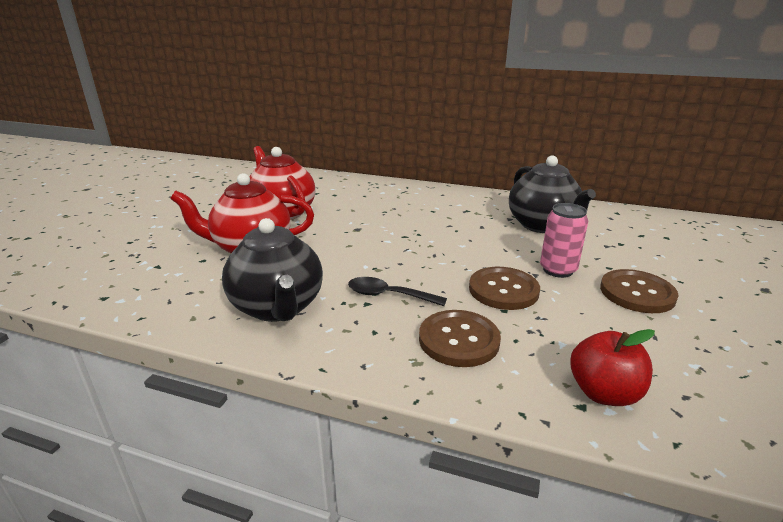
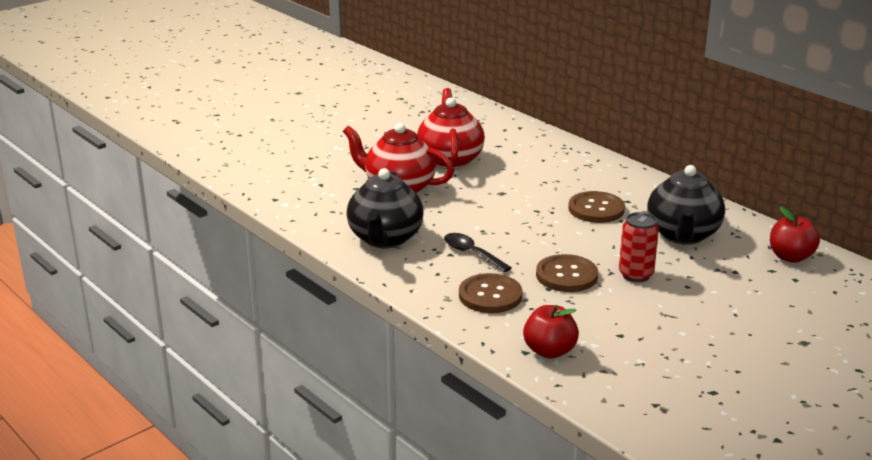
camera: 30 degrees right, 0 degrees up
(558, 270) = (636, 275): pink can -> red can
(636, 221) = (790, 257): none -> red apple
(637, 293) = (677, 310): brown button -> brown button (596, 209)

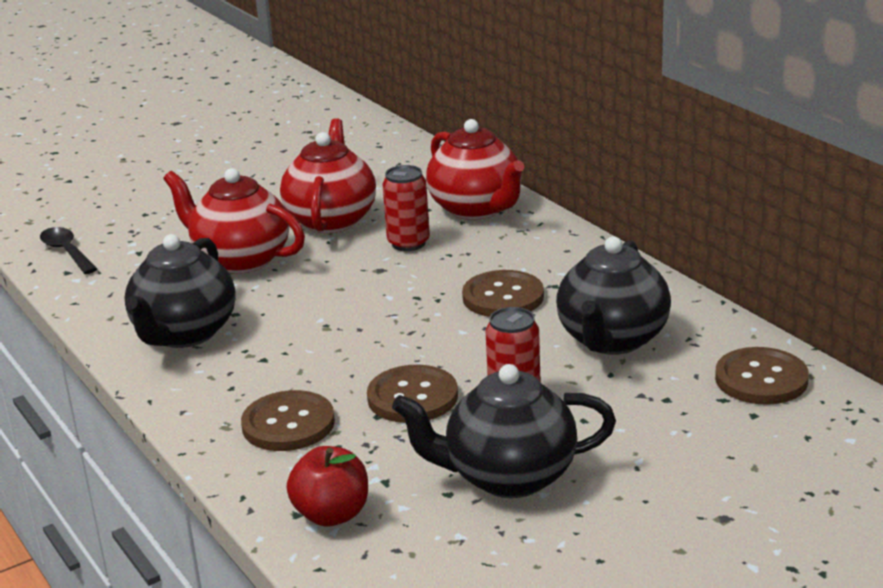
camera: 10 degrees right, 0 degrees up
(472, 253) = (293, 359): black spoon -> black spoon (66, 252)
(513, 175) = (408, 243): none -> red can
(549, 151) = (477, 209): none -> red teapot
(655, 323) = (508, 477): none -> black teapot
(790, 257) = (761, 379): red apple -> brown button

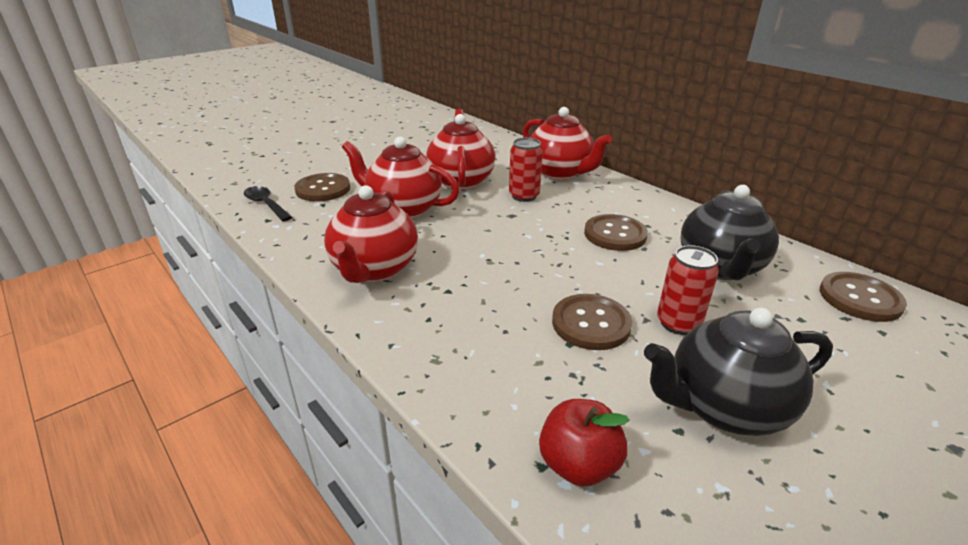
camera: 10 degrees left, 5 degrees up
(184, 334) = (374, 269): black teapot -> red teapot
(288, 424) = (493, 355): brown button -> brown button (323, 189)

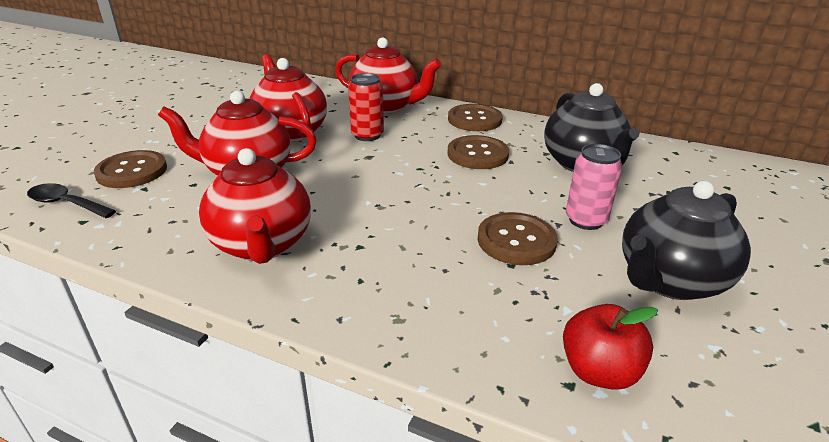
camera: 25 degrees left, 0 degrees up
(678, 323) = (585, 220): red can -> pink can
(860, 298) = (695, 165): brown button -> brown button (474, 119)

